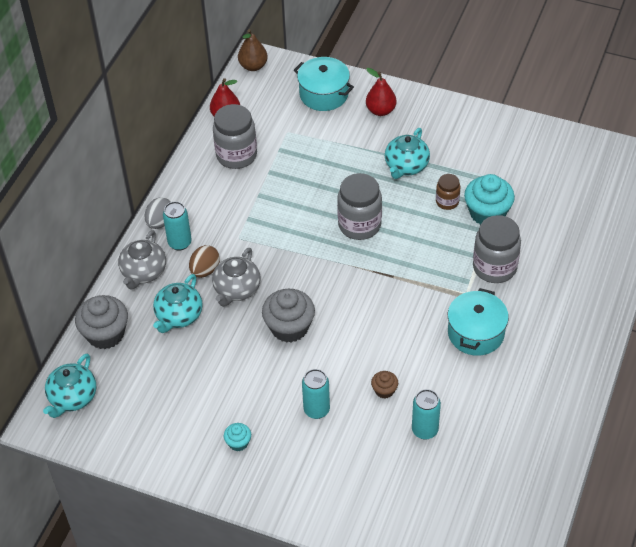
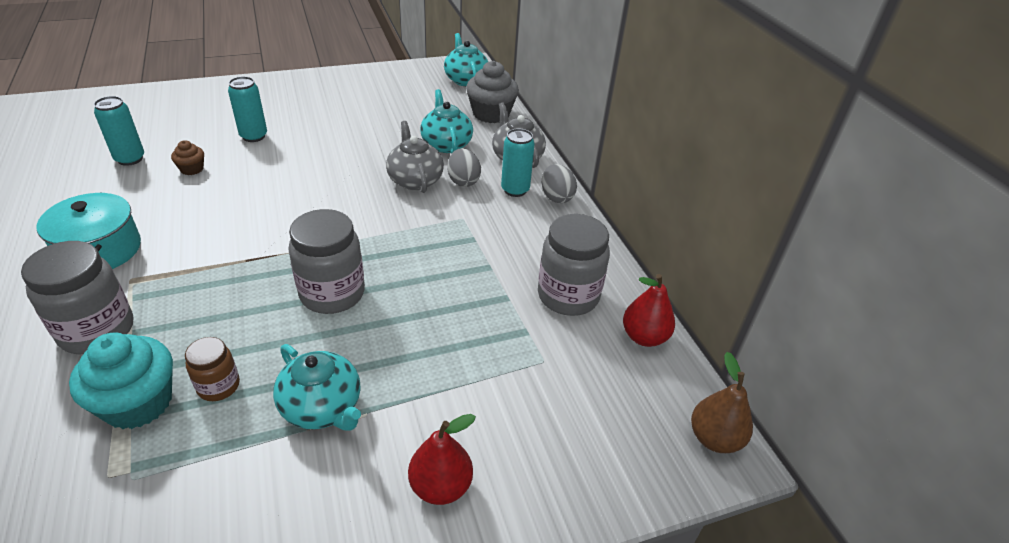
camera: 135 degrees right, 10 degrees down
(205, 270) = (463, 181): brown egg -> grey egg
(238, 443) = (308, 100): turquoise cupcake -> none
(289, 327) = (332, 175): grey cupcake -> none
(324, 94) = (560, 457): turquoise pot -> none
(406, 166) = (322, 407): turquoise teapot -> turquoise teapot turned 150 degrees clockwise

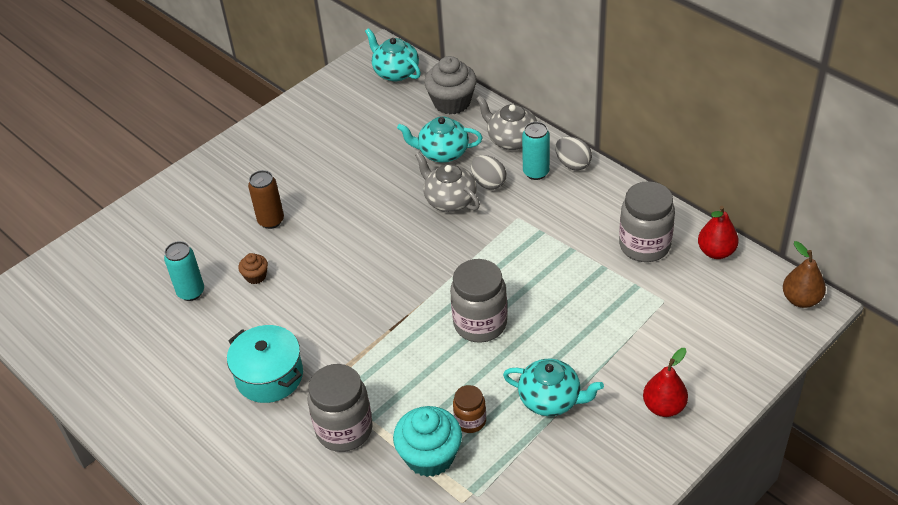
camera: 20 degrees left, 5 degrees up
(254, 136) = (271, 221): turquoise can -> brown can
(446, 144) = (442, 153): turquoise teapot -> turquoise teapot turned 45 degrees counterclockwise

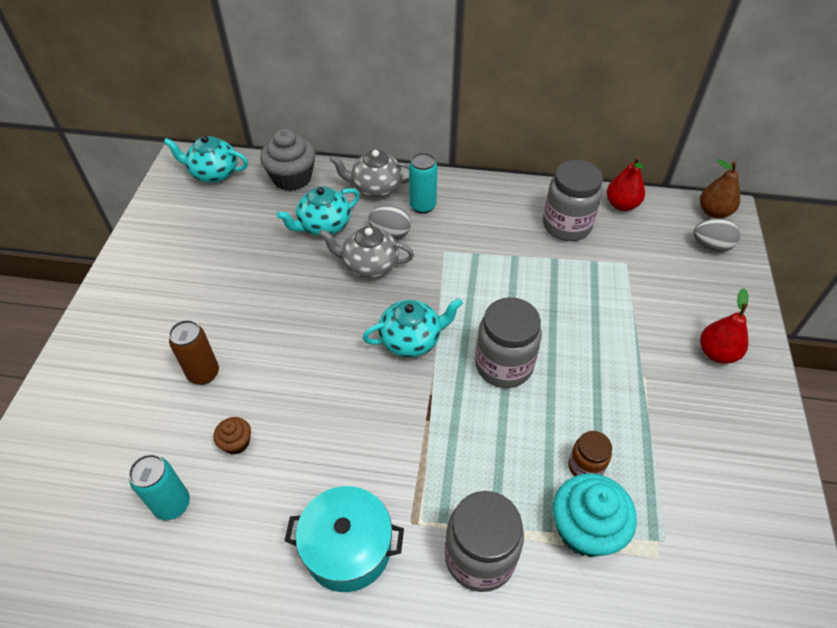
camera: 40 degrees left, 5 degrees up
(550, 400) = (629, 401): turquoise teapot -> turquoise teapot (411, 340)
(573, 164) = (446, 186): grey egg -> grey egg (711, 246)

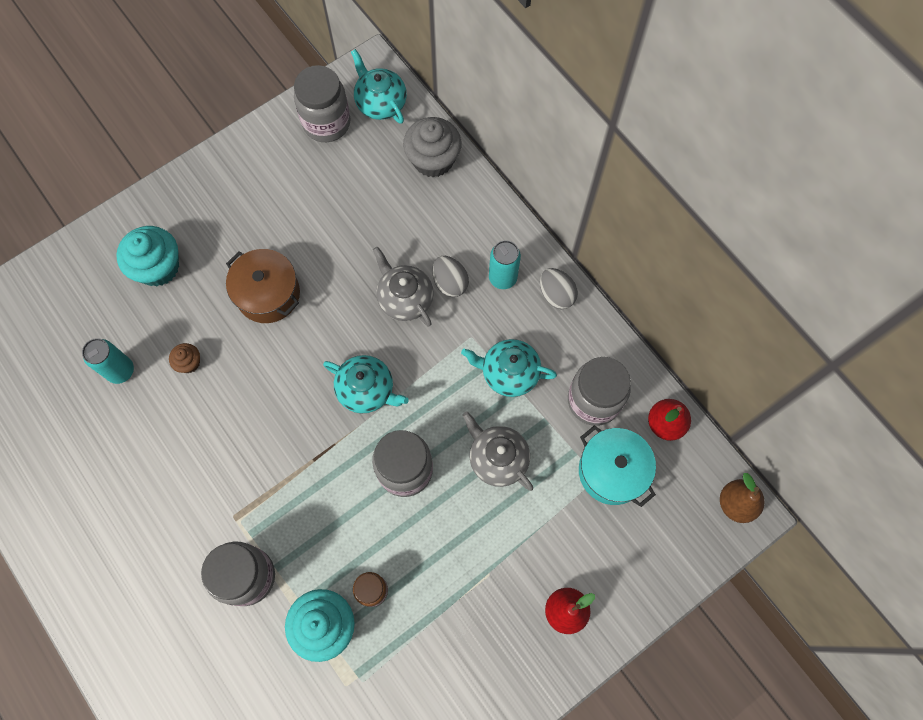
camera: 45 degrees right, 20 degrees up
(127, 397) = (158, 267): none -> turquoise cupcake
(182, 209) = (326, 123): none -> grey jar
(203, 373) = (215, 290): brown can -> none
(255, 341) = (268, 294): none -> brown pot
(324, 225) = (410, 230): turquoise teapot -> turquoise teapot (509, 373)
(348, 548) = (184, 495): turquoise pot -> turquoise pot (612, 471)
(376, 188) = (486, 226): grey teapot -> grey teapot (497, 458)
(711, 246) = (687, 529): grey egg -> grey egg (556, 295)

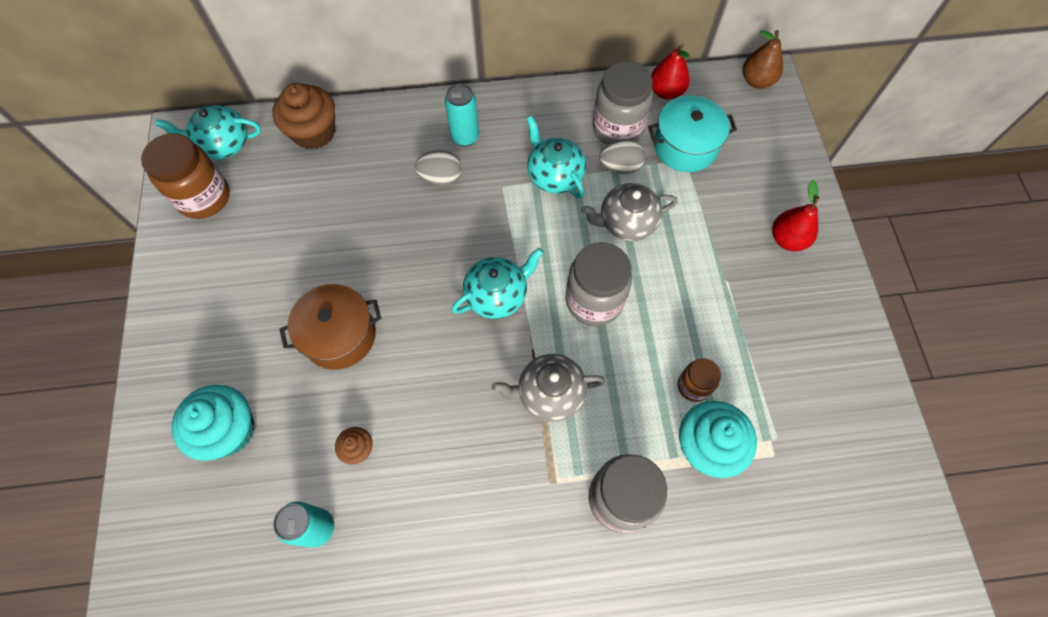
camera: 60 degrees left, 5 degrees down
(326, 123) = (204, 197): grey jar -> brown jar
(405, 299) = (430, 220): grey teapot -> grey teapot (549, 393)
(433, 160) = (314, 132): grey cupcake -> brown cupcake
(509, 373) = (554, 175): turquoise teapot -> turquoise teapot turned 105 degrees clockwise
(556, 295) = (507, 107): grey egg -> grey egg (620, 167)

